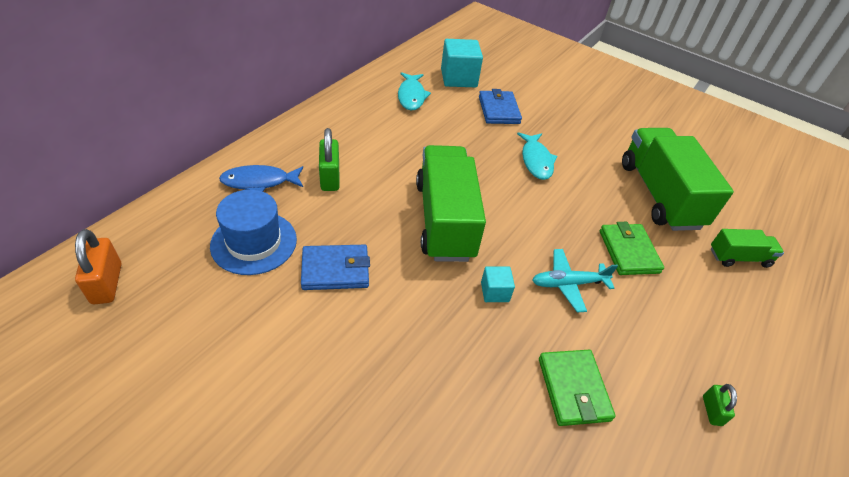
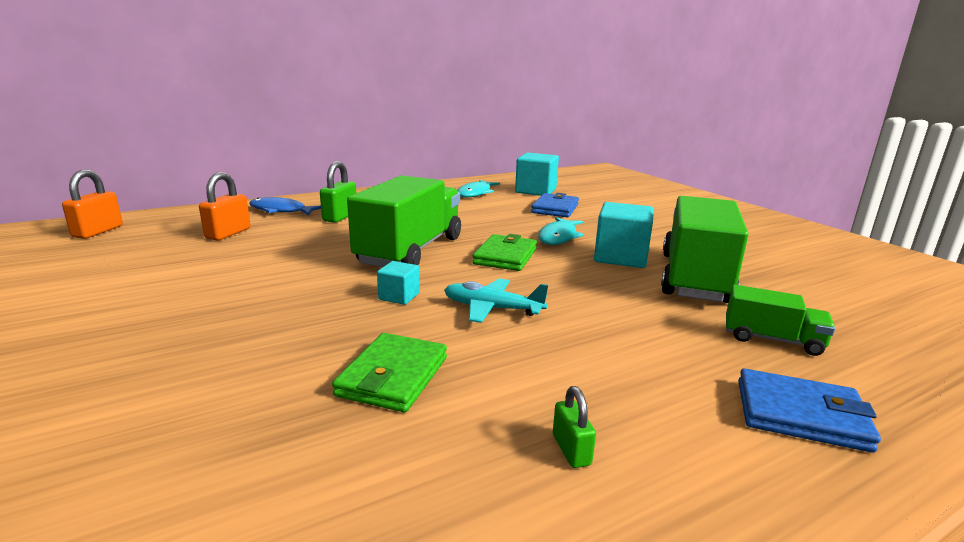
camera: 30 degrees right, 25 degrees down
(254, 242) = (228, 233): blue hat -> orange padlock
(335, 270) = (268, 256): blue wallet -> blue wallet (800, 415)
(598, 180) = (620, 257): none -> turquoise cube
(628, 251) = (601, 304): green wallet -> green wallet (505, 256)
(711, 410) = (571, 450): green padlock -> green padlock turned 45 degrees counterclockwise

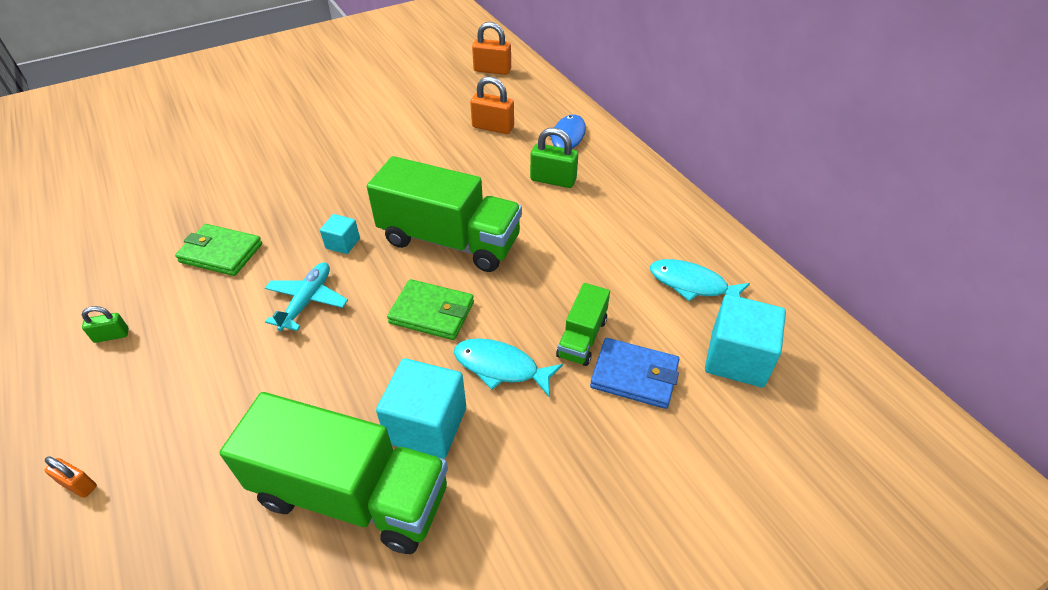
camera: 90 degrees right, 25 degrees up
(772, 340) = (188, 519): green truck -> green truck (582, 337)
(800, 415) = (78, 485): blue wallet -> orange padlock

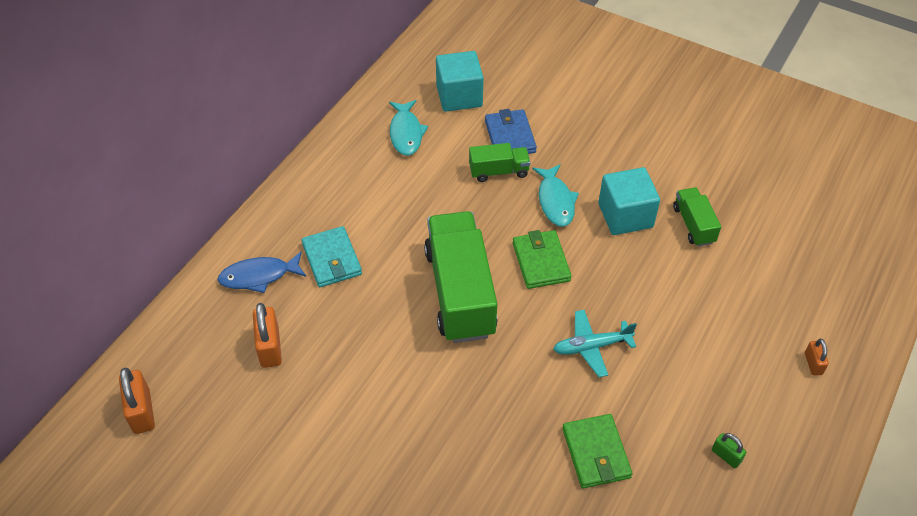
camera: 120 degrees left, 5 degrees up
(343, 243) = (517, 366): turquoise cube -> none
(352, 495) = (693, 225): green truck -> green truck, size x0.49
(553, 180) = (332, 259): green padlock -> turquoise wallet

